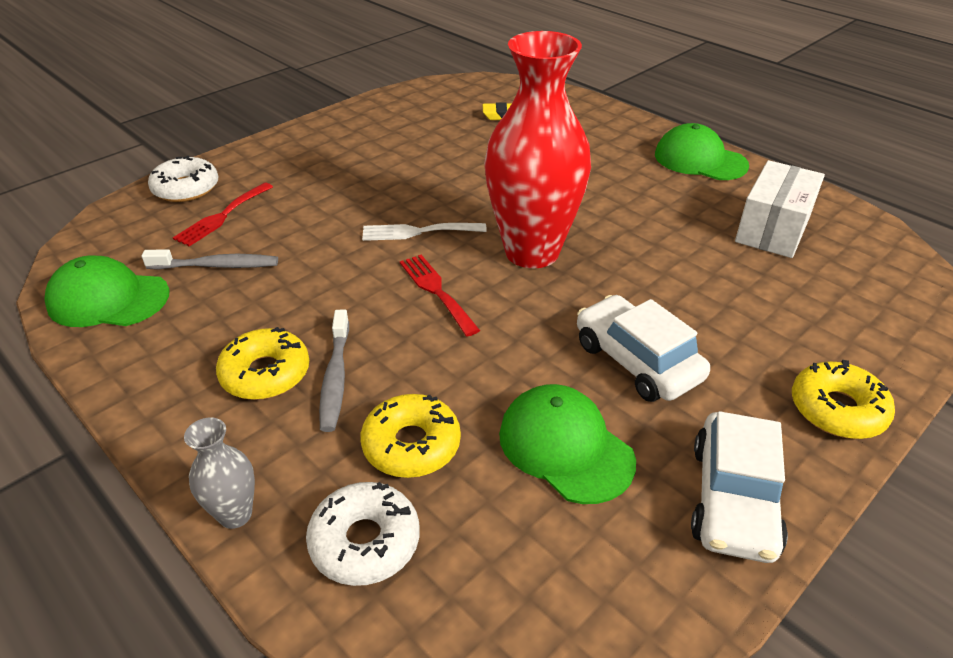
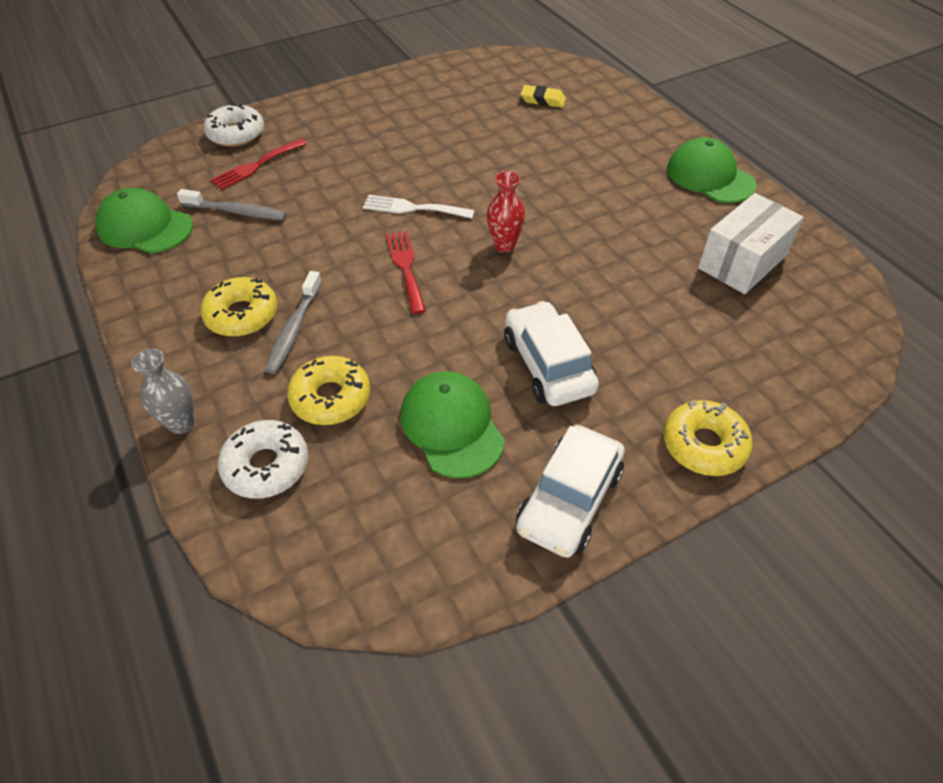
camera: 15 degrees right, 10 degrees up
(532, 252) = (504, 245): red vase -> red vase, size x0.42

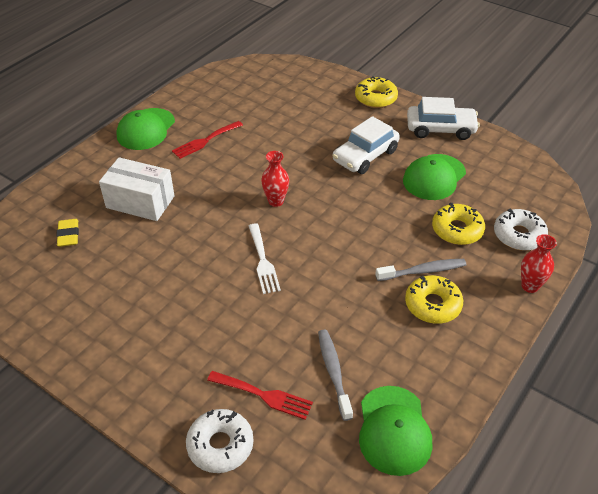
camera: 115 degrees left, 5 degrees down
(181, 423) = (530, 286): grey vase -> red vase
(405, 267) = (329, 240): red fork -> red fork (205, 141)
(742, 262) = (230, 105): white box -> white box (140, 202)

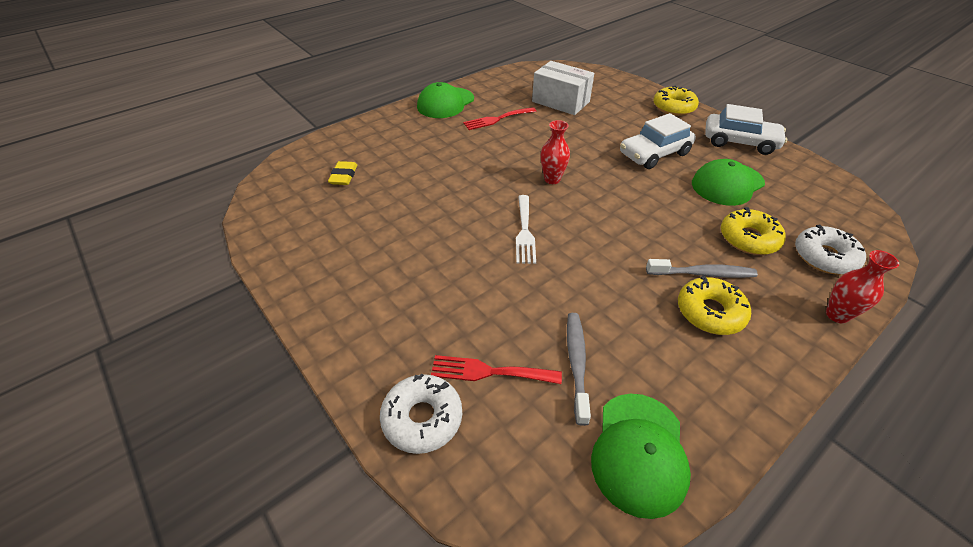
camera: 15 degrees right, 0 degrees up
(140, 202) = (420, 159): white box -> white box (560, 102)
(264, 395) = (489, 372): red fork -> red fork turned 150 degrees clockwise

